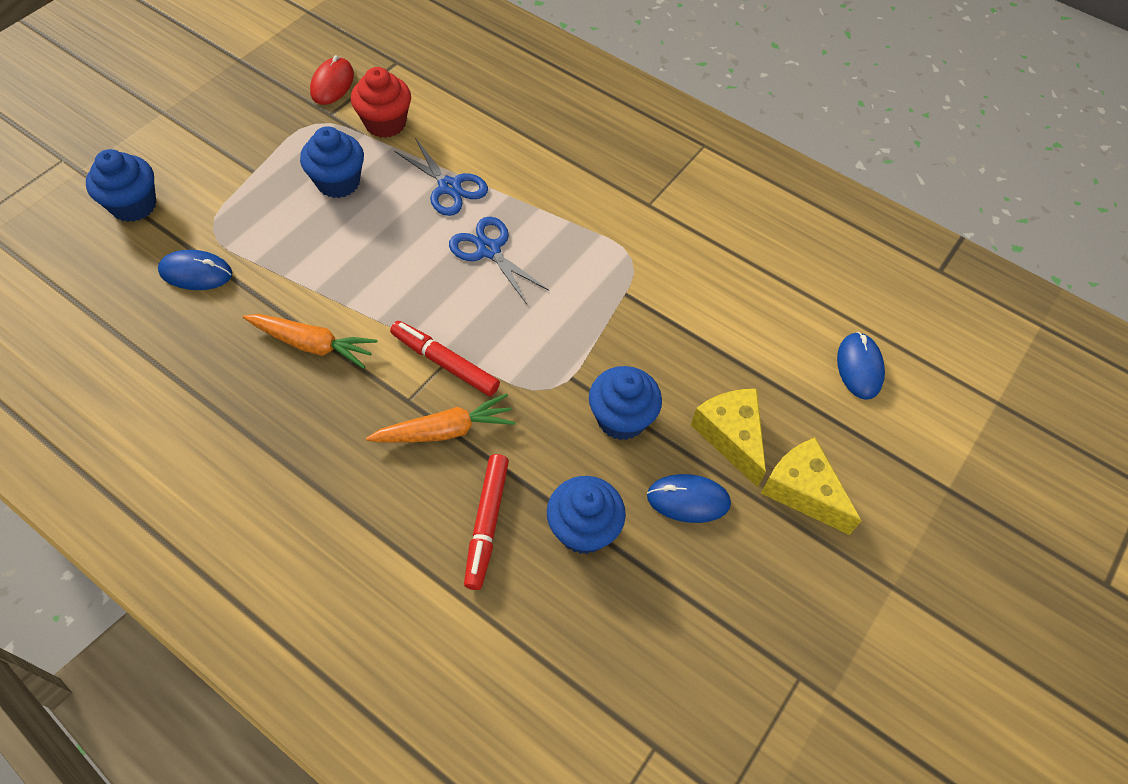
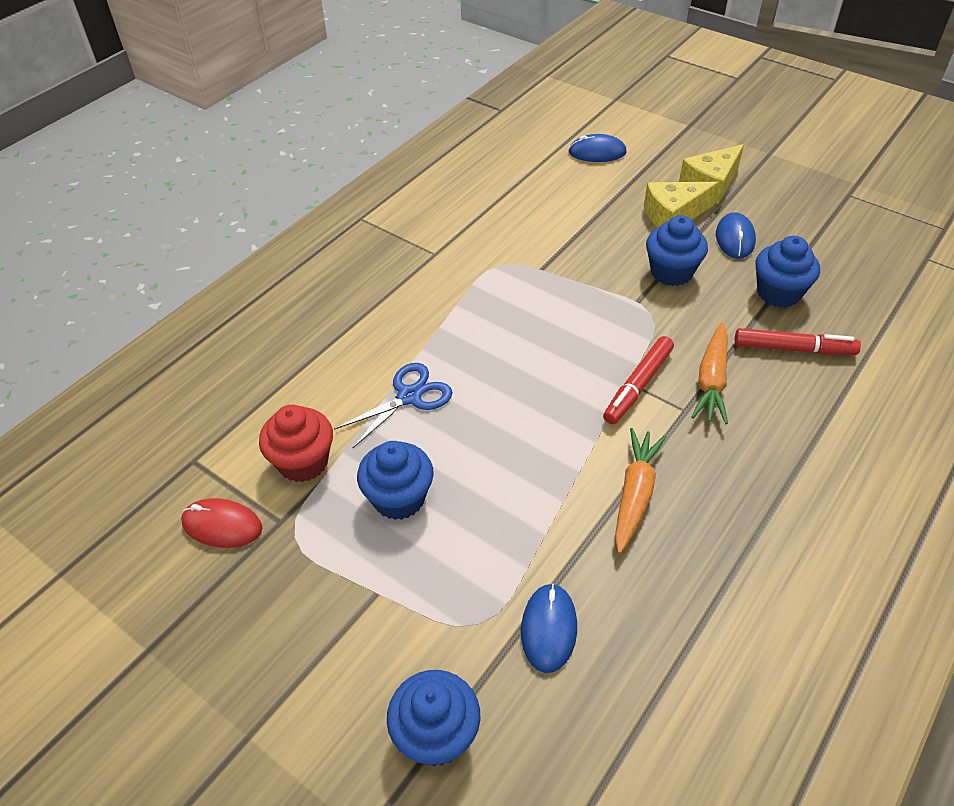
camera: 85 degrees left, 10 degrees down
(445, 430) = (711, 381): orange carrot -> orange carrot turned 150 degrees counterclockwise
(489, 250) = (496, 361): blue scissors -> none

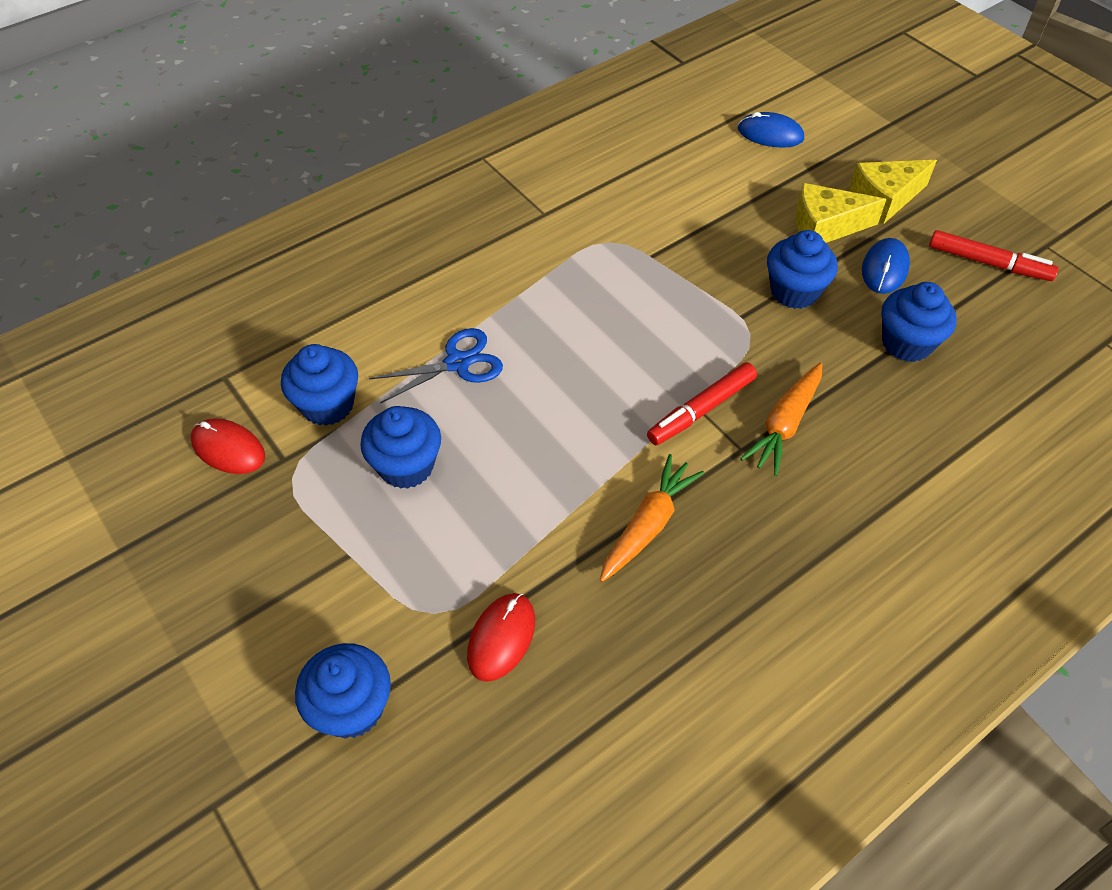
camera: 15 degrees right, 5 degrees up
(303, 462) = (327, 405): red cupcake -> blue cupcake
(549, 629) = (501, 638): blue mouse -> red mouse
(793, 349) = (894, 411): red marker -> red marker (988, 263)

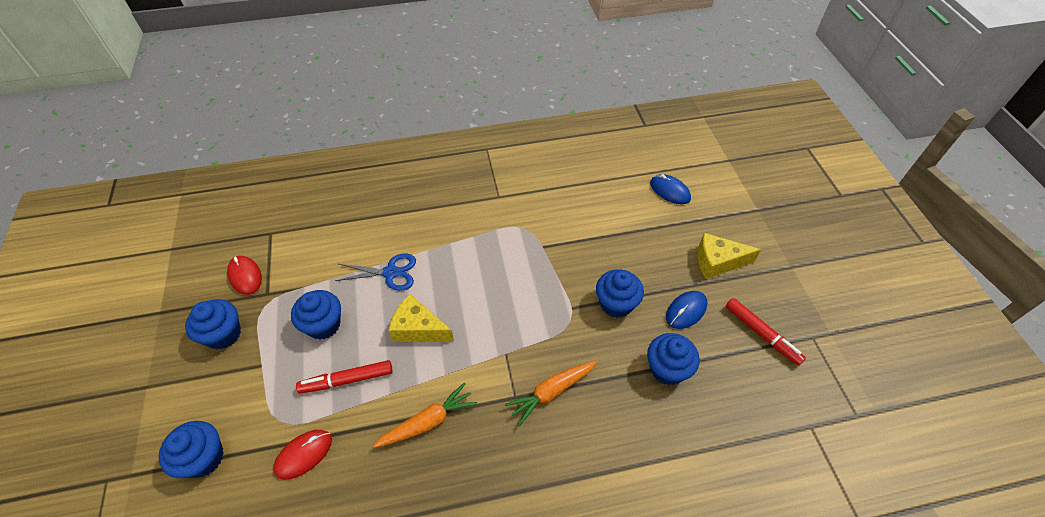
camera: 25 degrees right, 0 degrees up
(327, 405) = (308, 271): blue cupcake -> blue cupcake (223, 334)
(701, 410) = (507, 360): red marker -> red marker (347, 380)
(825, 227) = (665, 267): yellow cheese -> yellow cheese (418, 329)

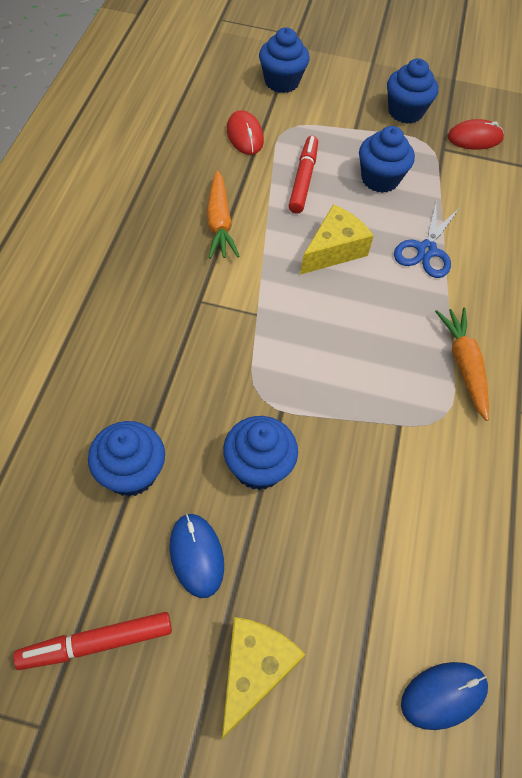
camera: 110 degrees right, 5 degrees up
(552, 392) = (183, 336): orange carrot -> orange carrot (464, 365)

